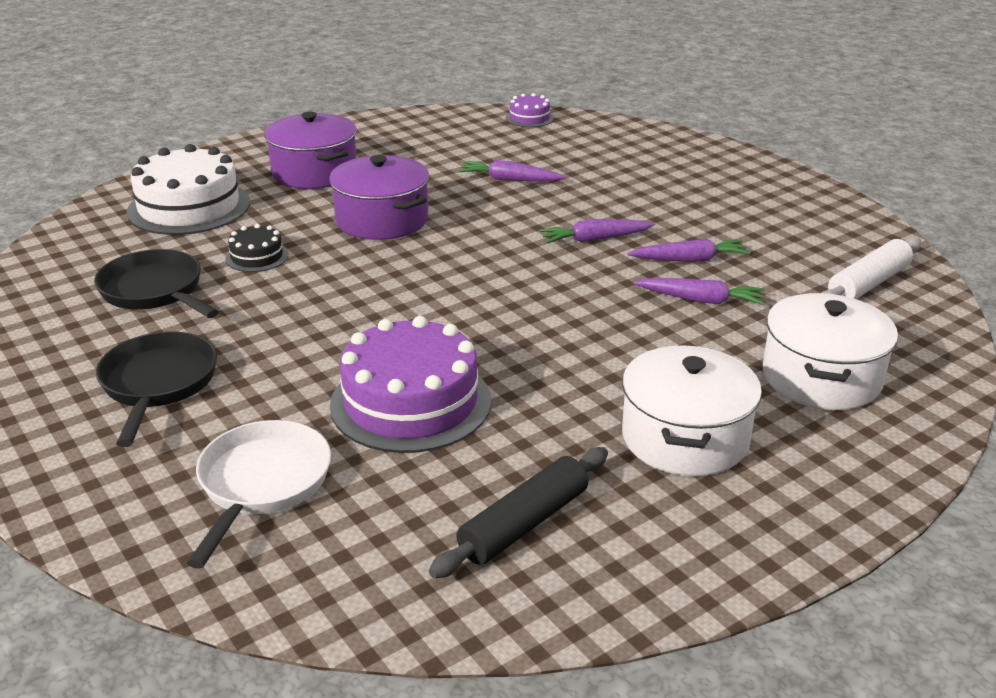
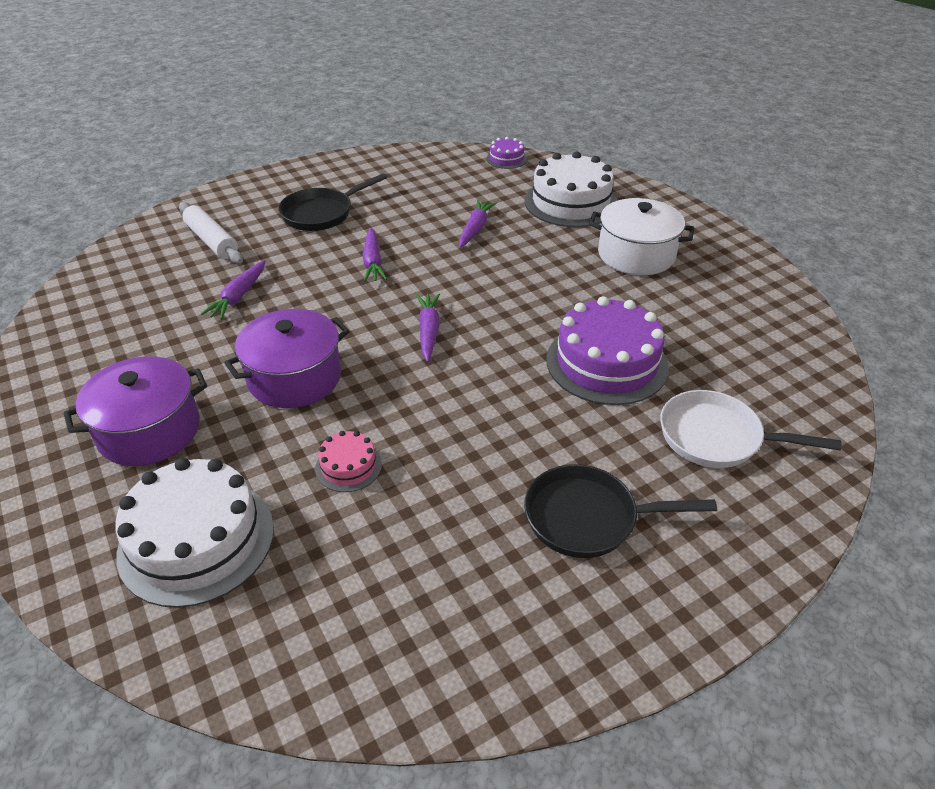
camera: 85 degrees left, 10 degrees up
(155, 291) = (408, 545): black pan -> black pan (321, 213)
(257, 256) = (348, 466): black cake -> pink cake
(524, 524) = (730, 320): black rolling pin -> none
(529, 118) = (94, 275): purple cake -> purple cake (506, 159)
(690, 260) = (417, 225): purple carrot -> purple carrot (428, 331)
(821, 378) = (570, 202): white pot -> white cake
(868, 284) = (464, 169): white rolling pin -> white rolling pin (212, 241)

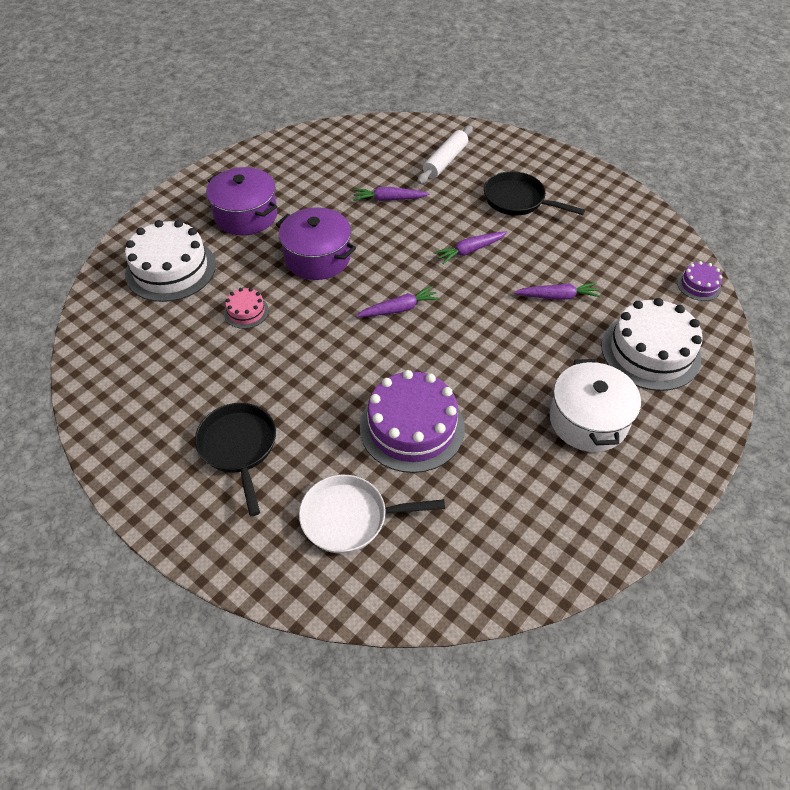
camera: 70 degrees right, 10 degrees up
(717, 437) = (350, 518): white pan -> white pan turned 90 degrees counterclockwise

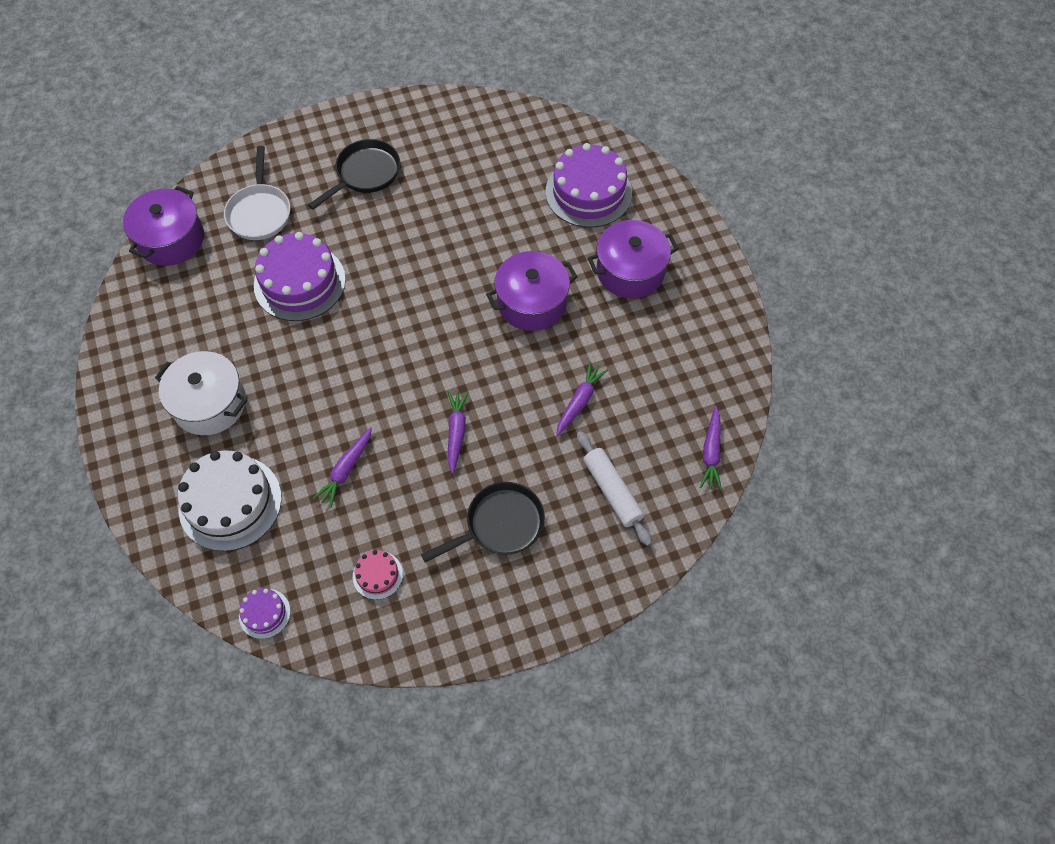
camera: 120 degrees right, 10 degrees up
(171, 269) = (588, 192): white cake -> purple cake
(239, 448) = (365, 174): black pan -> black pan turned 60 degrees counterclockwise
(246, 312) = (499, 225): pink cake -> pink cake (377, 575)
(350, 518) = (259, 212): white pan -> white pan turned 150 degrees clockwise
(399, 309) = (424, 334): purple carrot -> purple carrot (711, 452)
(444, 587) = (171, 239): none -> purple pot

